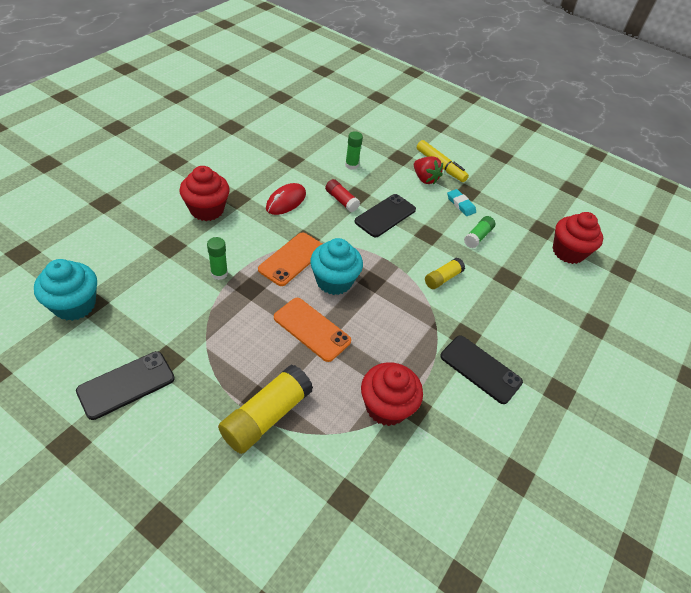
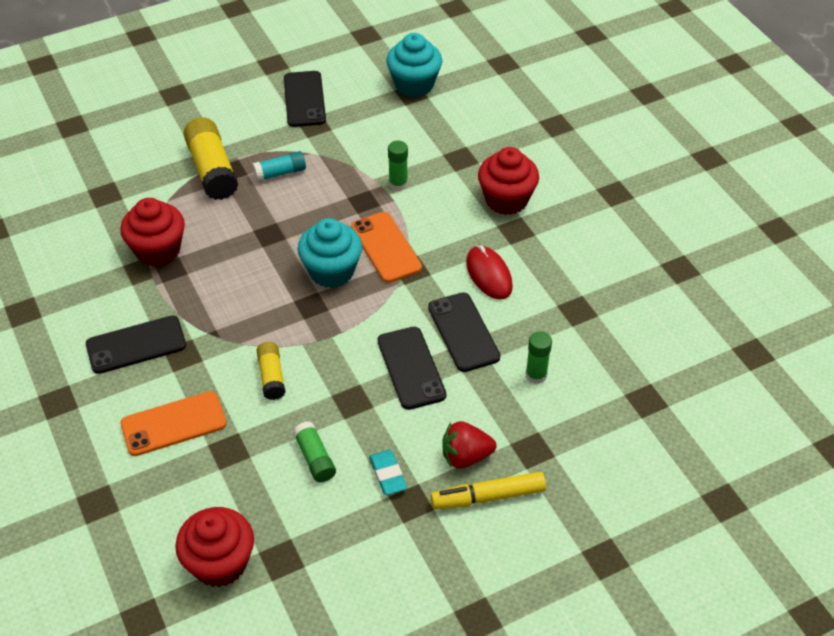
camera: 125 degrees right, 0 degrees up
(244, 359) = (280, 173): none -> turquoise glue stick
(311, 329) = (280, 230): orange phone -> orange phone (173, 424)
(341, 200) = (463, 332): red glue stick -> black phone
(460, 204) = (388, 474): turquoise eraser -> turquoise eraser turned 75 degrees clockwise

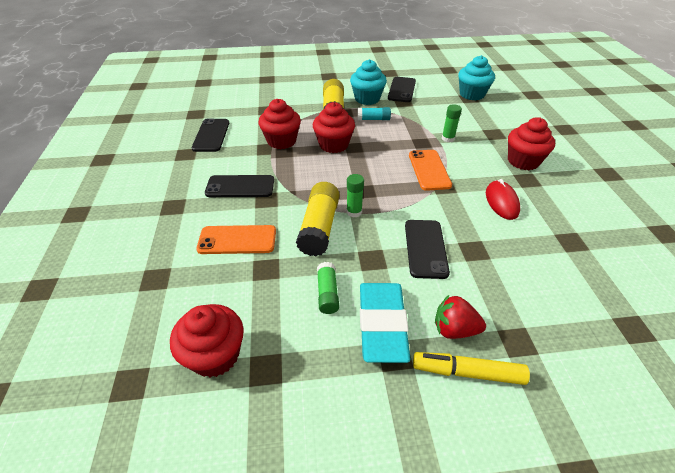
camera: 20 degrees right, 5 degrees down
(238, 237) = (334, 145): none -> red cupcake
(271, 376) = (319, 227): yellow glue stick -> yellow glue stick, size x1.78
(331, 271) = (387, 175): turquoise cupcake -> turquoise cupcake (367, 99)
(388, 474) = (382, 324): turquoise eraser -> turquoise eraser, size x2.09
(463, 332) = (474, 234): black phone -> black phone (211, 135)
(536, 375) = (529, 280): green glue stick -> green glue stick (354, 212)

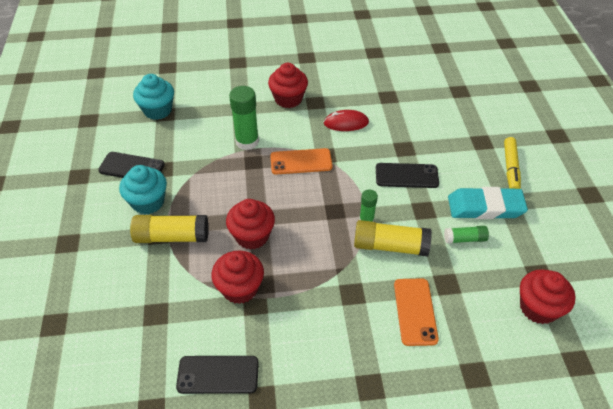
camera: 90 degrees left, 5 degrees up
(240, 187) = (331, 321): black phone -> none
(373, 119) = (200, 198): turquoise glue stick -> none
(448, 138) = (247, 141): green glue stick -> green glue stick, size x1.78
(454, 329) = (480, 170): red strawberry -> none

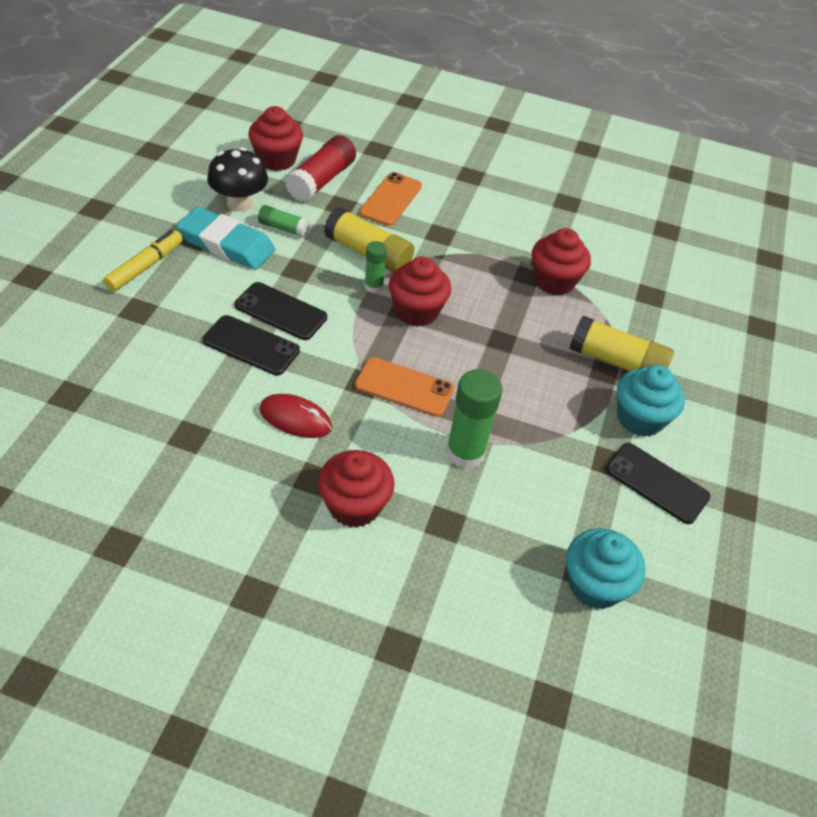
camera: 160 degrees left, 0 degrees up
(218, 374) = (600, 229): black phone -> black phone (251, 346)
(252, 236) = (518, 324): red cupcake -> red cupcake (416, 311)
(483, 303) = (321, 180): none -> red glue stick
(515, 246) = (239, 203): none -> black mushroom

